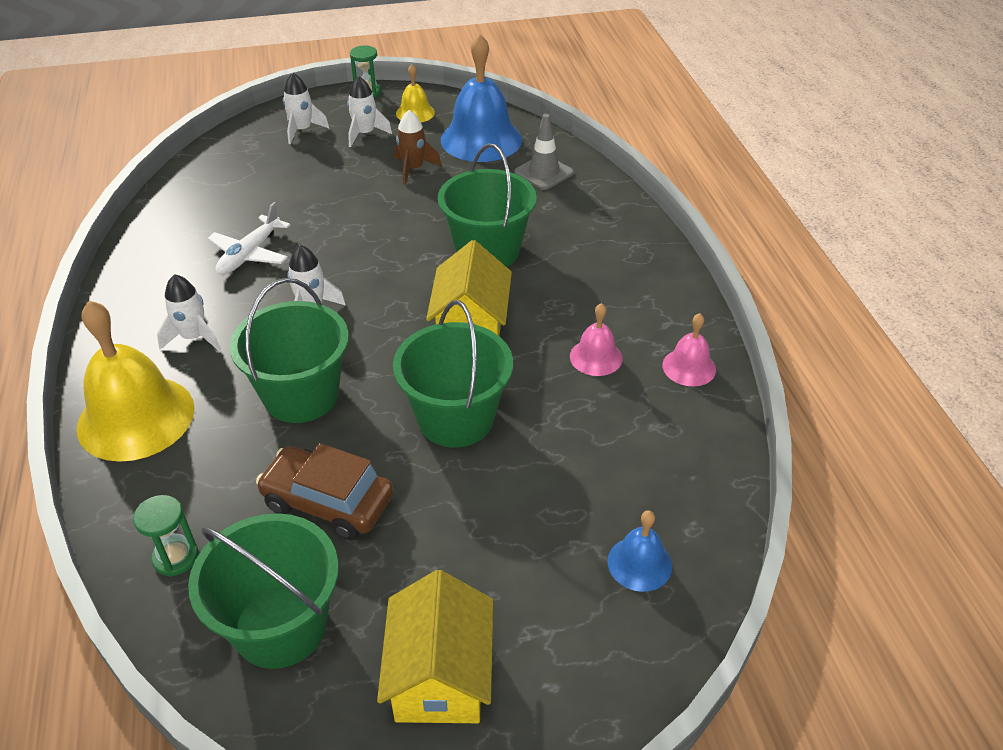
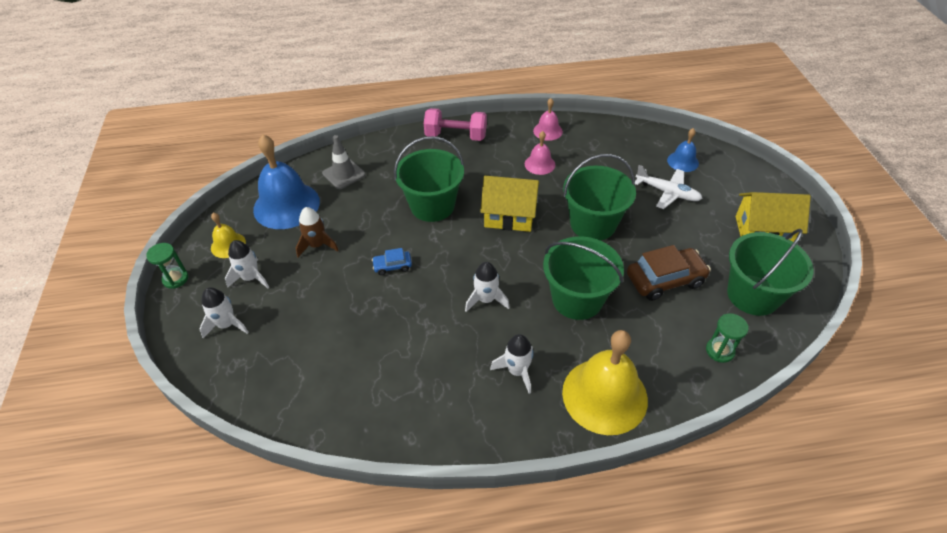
camera: 85 degrees left, 5 degrees up
(250, 254) = (415, 345): white plane -> white plane (667, 192)
(328, 502) = (665, 280): brown car -> brown car turned 135 degrees counterclockwise
(376, 227) = (392, 266): none -> blue car
(648, 263) = (456, 136): none -> pink dumbbell

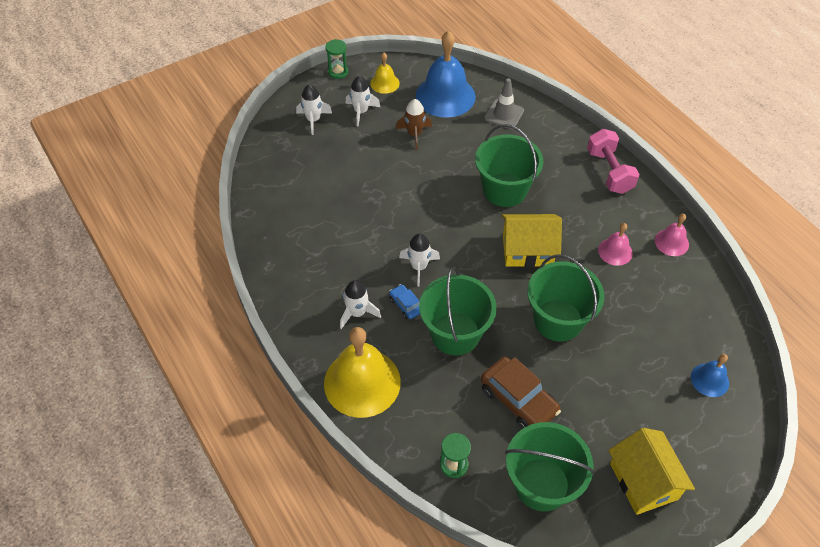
camera: 65 degrees right, 5 degrees up
(392, 266) = (420, 191): blue car -> blue car (406, 305)
(509, 216) = (527, 250): yellow house -> yellow house turned 75 degrees counterclockwise
(667, 192) = (647, 375): white plane -> none

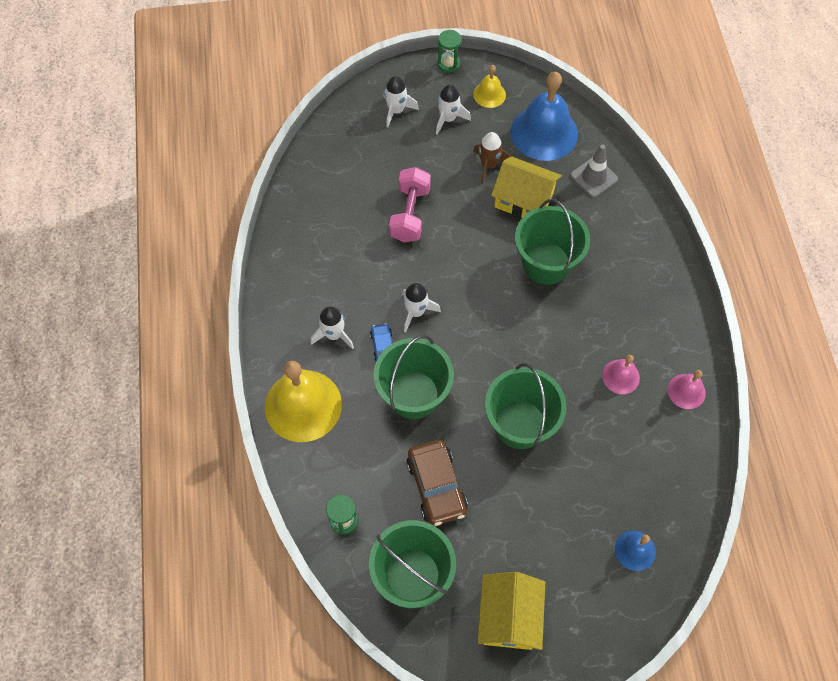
camera: 25 degrees right, 10 degrees up
(527, 250) = (532, 338): yellow house -> yellow house (523, 200)
(609, 171) = (668, 286): pink dumbbell -> pink dumbbell (410, 214)

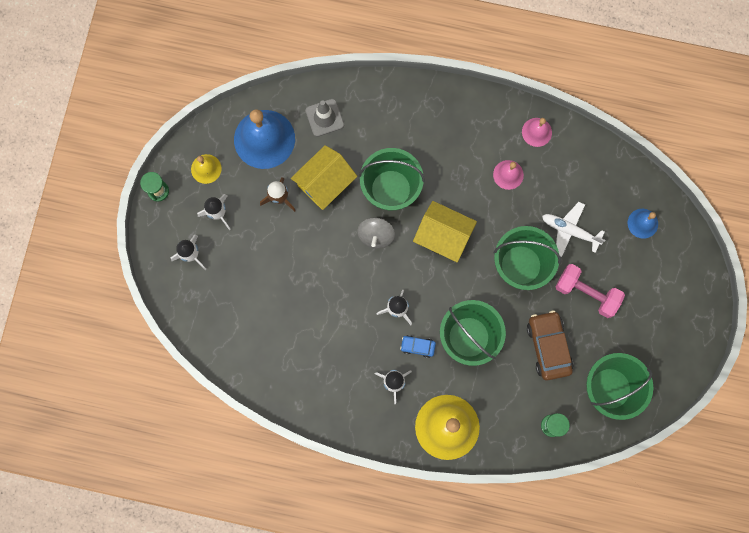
camera: 70 degrees left, 15 degrees up
(410, 214) = (303, 281): pink dumbbell -> pink dumbbell (586, 293)
(436, 486) = (548, 346): brown car -> brown car turned 105 degrees counterclockwise
(488, 265) = (376, 236): none -> grey spinning top
(509, 617) = (661, 331): yellow house -> yellow house (443, 236)
(586, 466) = (570, 231): none -> white plane

